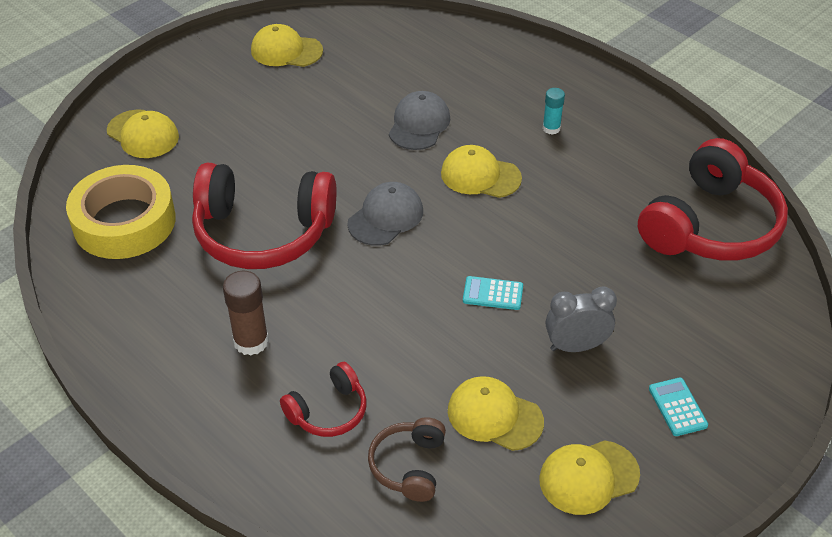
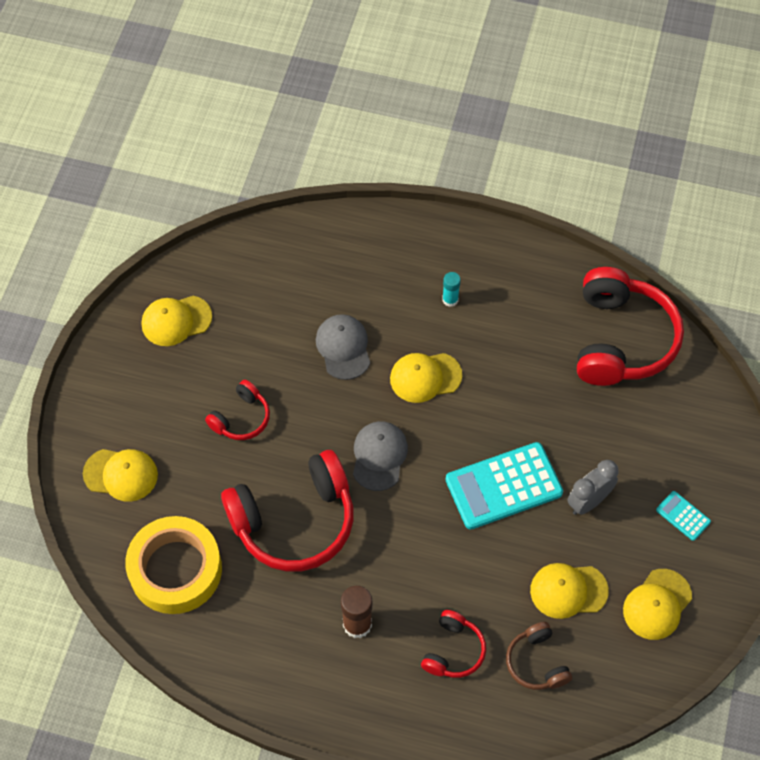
camera: 30 degrees left, 15 degrees up
(282, 137) = (241, 418): none -> red headphones
(493, 293) = (503, 486): turquoise calculator -> turquoise calculator, size x2.17

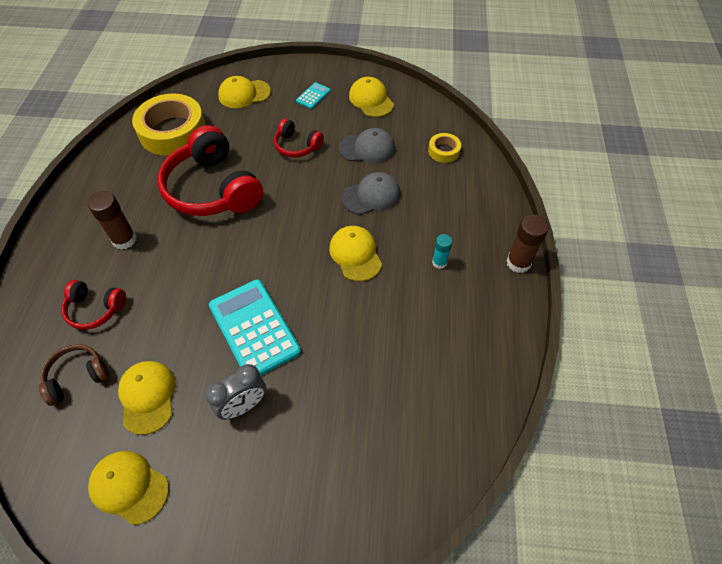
camera: 80 degrees right, 5 degrees down
(121, 474) = (244, 94): yellow cap -> yellow cap turned 75 degrees clockwise
(289, 259) = (444, 151): none -> yellow tape
(379, 456) = (274, 233): grey cap -> grey cap (367, 148)
(463, 229) = (518, 262): none -> brown glue stick
(588, 501) = (243, 405): grey clock -> grey clock turned 105 degrees clockwise
(621, 339) = (436, 419): red headphones -> none
(683, 516) = (232, 507): turquoise calculator -> turquoise calculator (313, 96)

